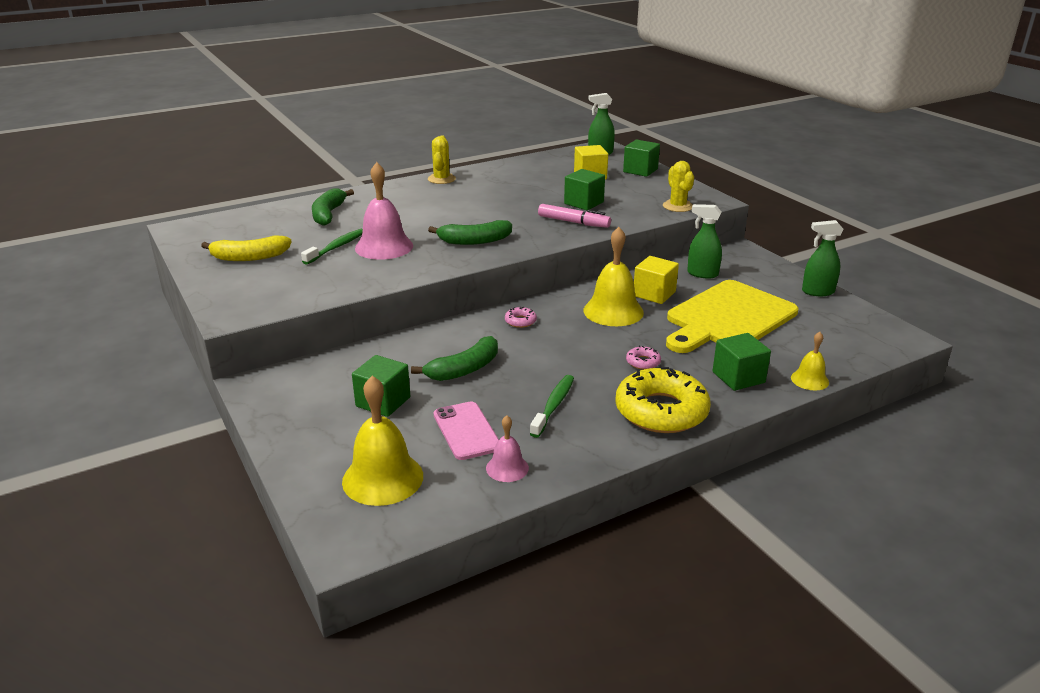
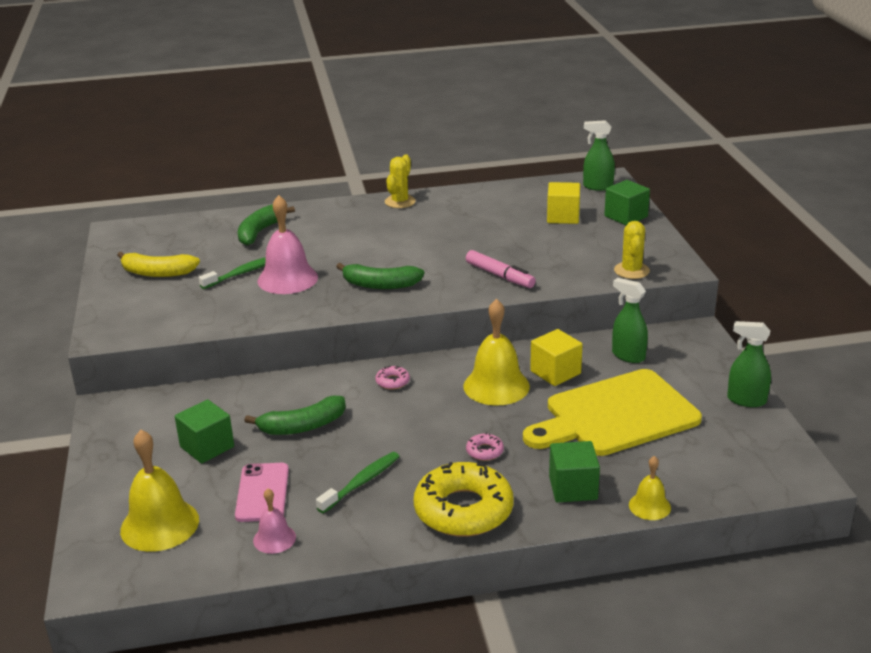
camera: 20 degrees right, 0 degrees up
(583, 203) = (529, 252): green cube -> none

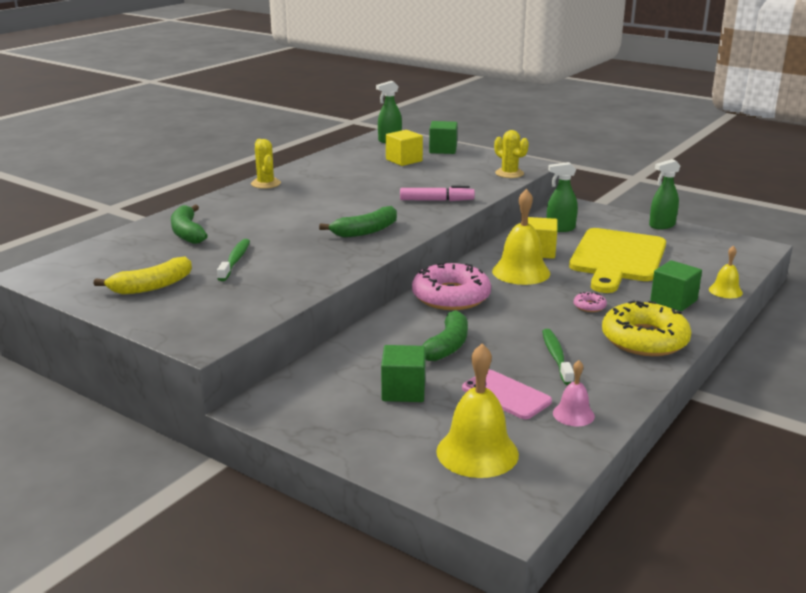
camera: 45 degrees left, 5 degrees down
(287, 279) = (283, 251): pink bell -> none
(392, 382) = (451, 296): pink donut -> pink donut, size x2.46

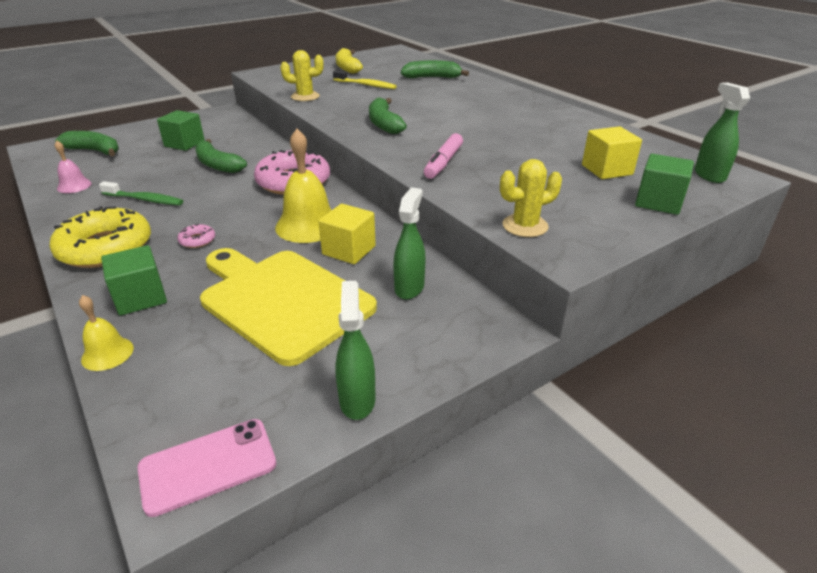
camera: 110 degrees right, 10 degrees up
(235, 260) = (366, 85): green toothbrush -> yellow toothbrush
(265, 184) = (539, 104): yellow cactus -> yellow cactus (305, 97)
(477, 452) = (94, 151): yellow bell -> green banana
(506, 395) = (130, 170): pink phone -> pink phone (208, 466)

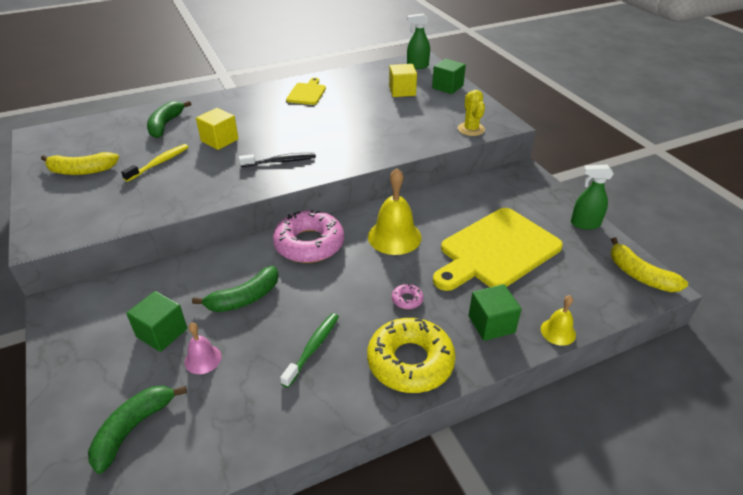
camera: 80 degrees left, 5 degrees up
(74, 186) = (250, 424): pink bell -> pink bell (203, 359)
(208, 466) = (640, 275): pink phone -> yellow banana
(305, 97) = (171, 203): yellow cactus -> none
(349, 250) = (435, 218): yellow cube -> yellow cube (219, 140)
(384, 124) = (280, 161): green banana -> black toothbrush
(409, 287) = (483, 197): green spray bottle -> none
(443, 163) = (373, 143): pink marker -> none
(546, 119) = (307, 93): none -> yellow cutting board

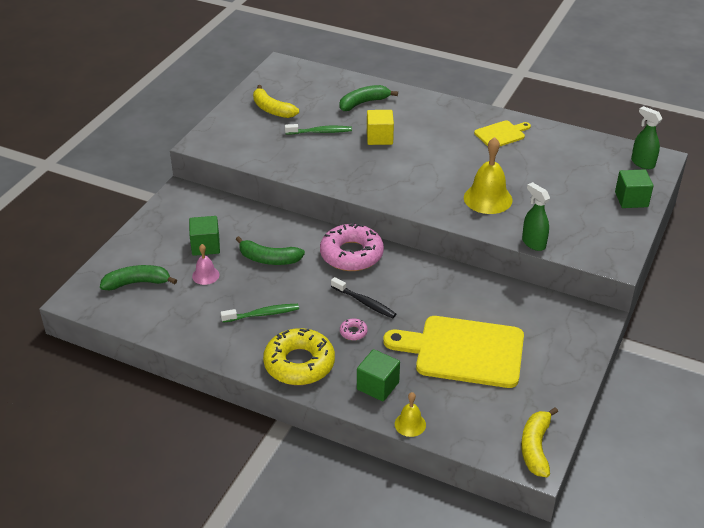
camera: 50 degrees right, 0 degrees up
(159, 163) = (320, 132): yellow toothbrush -> green toothbrush
(280, 161) = (393, 180): black toothbrush -> black toothbrush (365, 302)
(394, 237) = (411, 290): yellow bell -> yellow bell (488, 198)
(402, 91) = (582, 179): yellow cube -> none
(471, 129) = (577, 248): yellow cactus -> none
(585, 224) = (566, 388): green spray bottle -> green spray bottle (533, 243)

